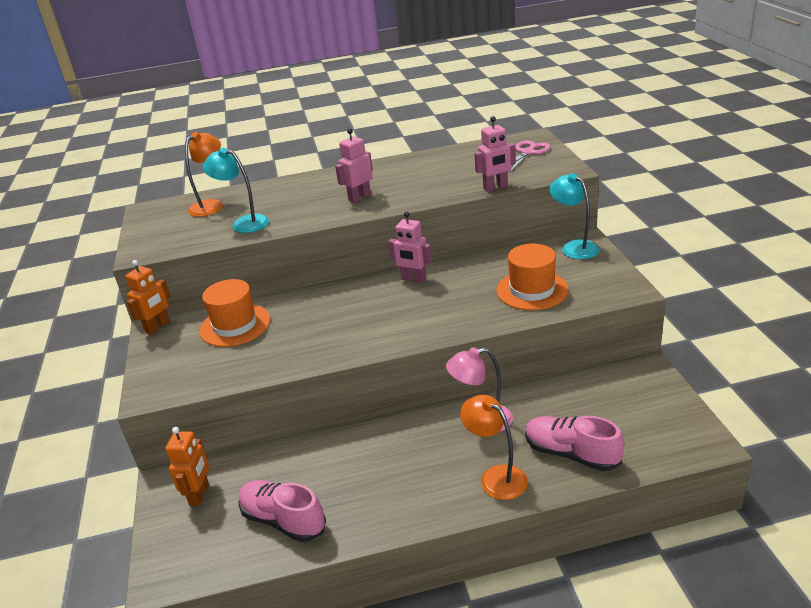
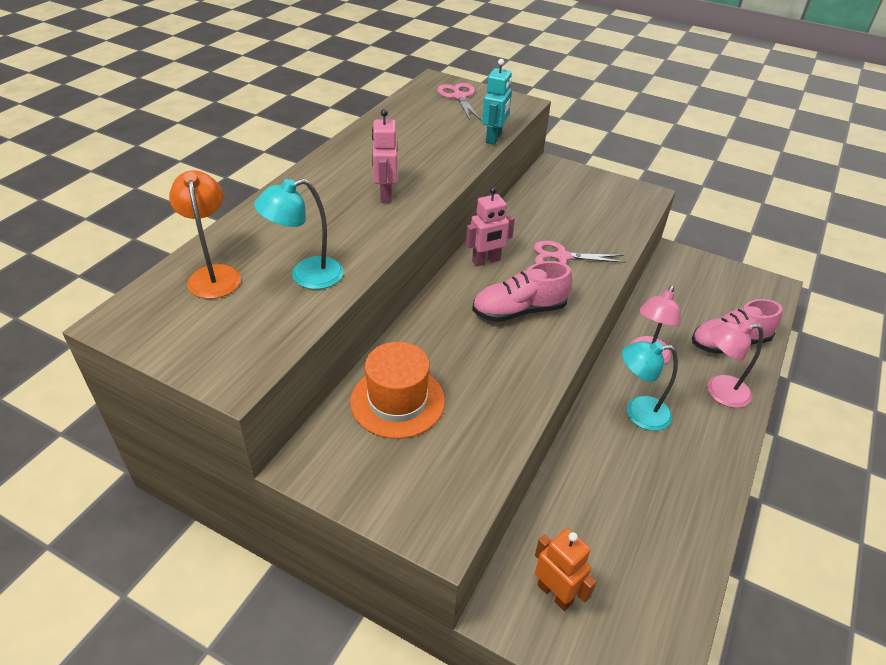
camera: 55 degrees left, 10 degrees up
(158, 327) = (307, 461): orange robot -> none
(283, 520) = (654, 547): pink shoe -> pink shoe (519, 311)
(468, 300) = (561, 257): none -> pink scissors
(495, 187) = (494, 138): pink robot -> turquoise robot
(496, 477) = (719, 391): orange lamp -> pink lamp
(532, 290) = (589, 225): orange hat -> none
(574, 247) = (558, 176): turquoise lamp -> turquoise lamp (638, 412)

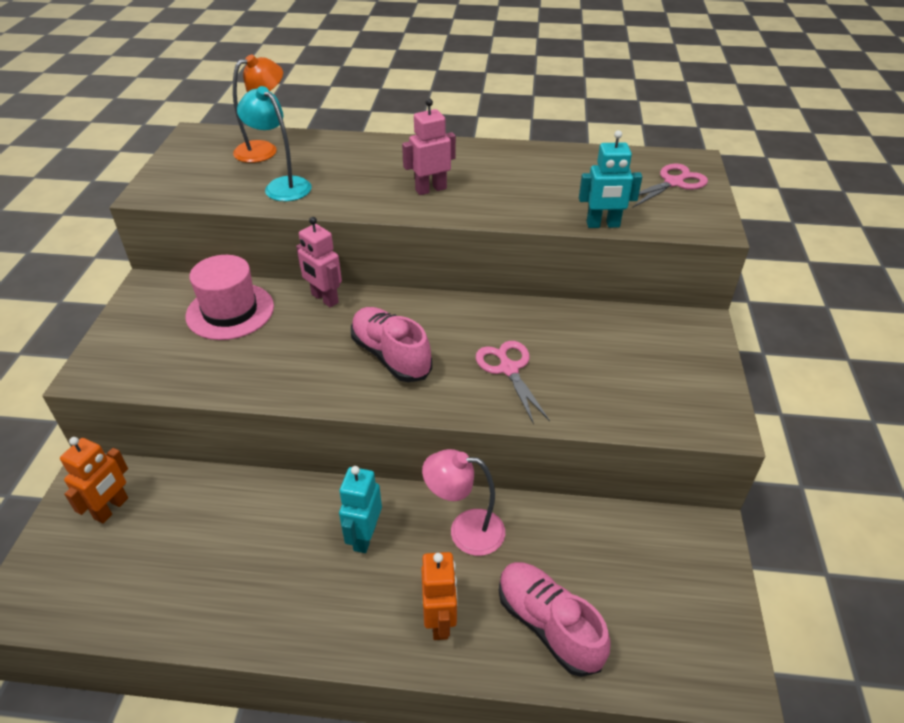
camera: 70 degrees right, 0 degrees up
(397, 401) = (230, 311): orange hat -> pink hat
(486, 261) = (460, 314): pink robot -> pink robot (324, 299)
(638, 412) = (364, 537): turquoise lamp -> turquoise robot
(719, 391) = (440, 621): pink lamp -> orange robot

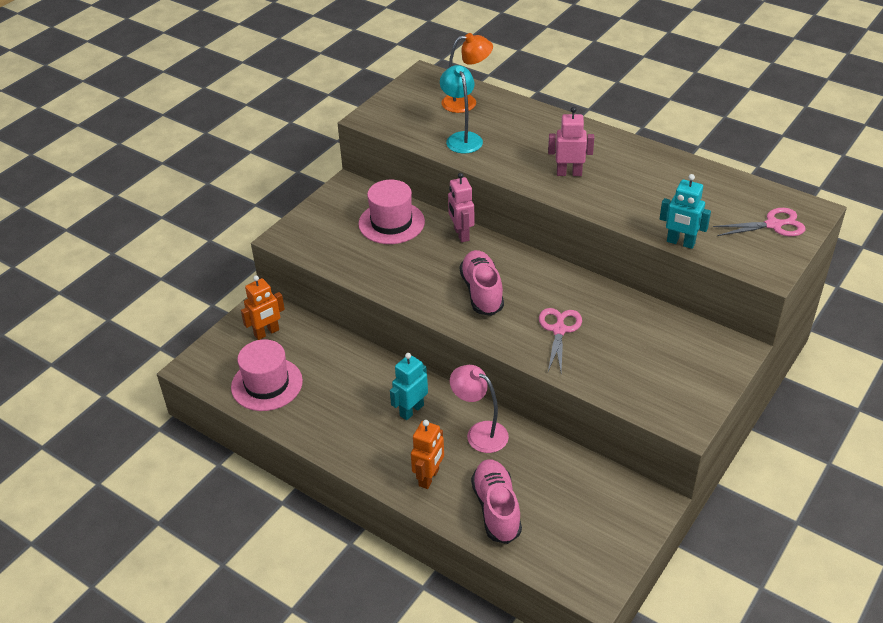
camera: 30 degrees right, 0 degrees up
(144, 583) = (267, 384): none -> pink hat

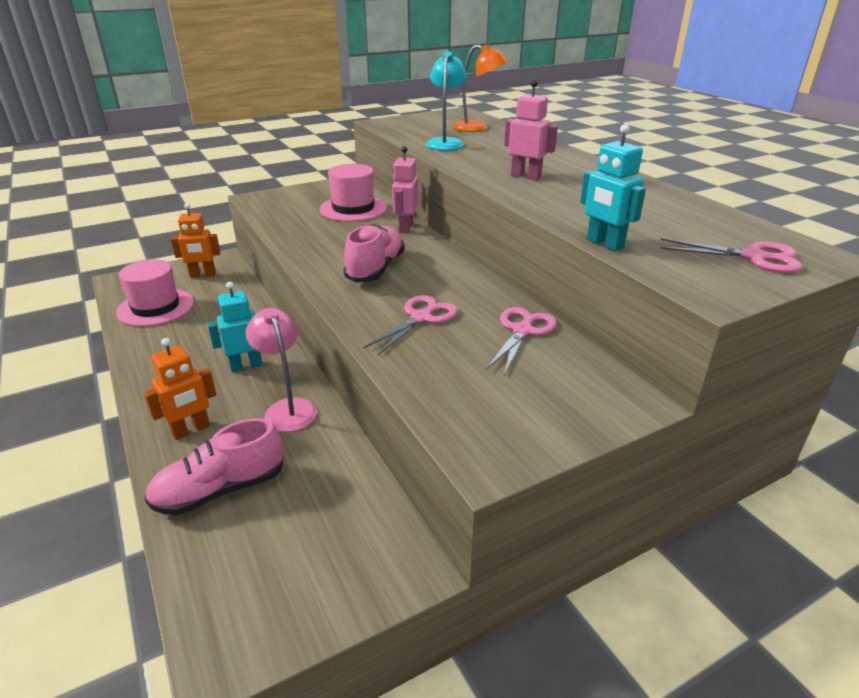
camera: 25 degrees right, 10 degrees down
(496, 508) = (220, 490): pink shoe -> pink shoe turned 135 degrees counterclockwise
(635, 316) = (522, 330): none -> pink scissors

